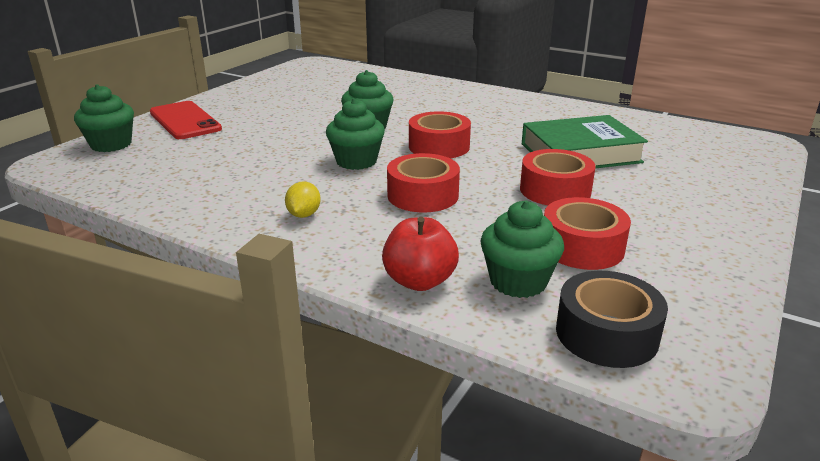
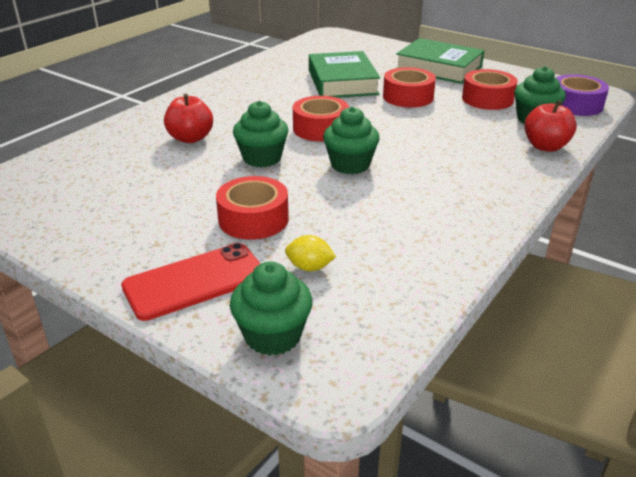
camera: 85 degrees left, 5 degrees up
(304, 215) = (461, 187): yellow lemon -> yellow lemon (309, 267)
(404, 102) = (190, 138): none -> red apple
(423, 195) = (420, 140): red tape -> red tape (253, 219)
(606, 334) = (575, 105): black tape -> purple tape
(690, 214) = (438, 68): none -> green book

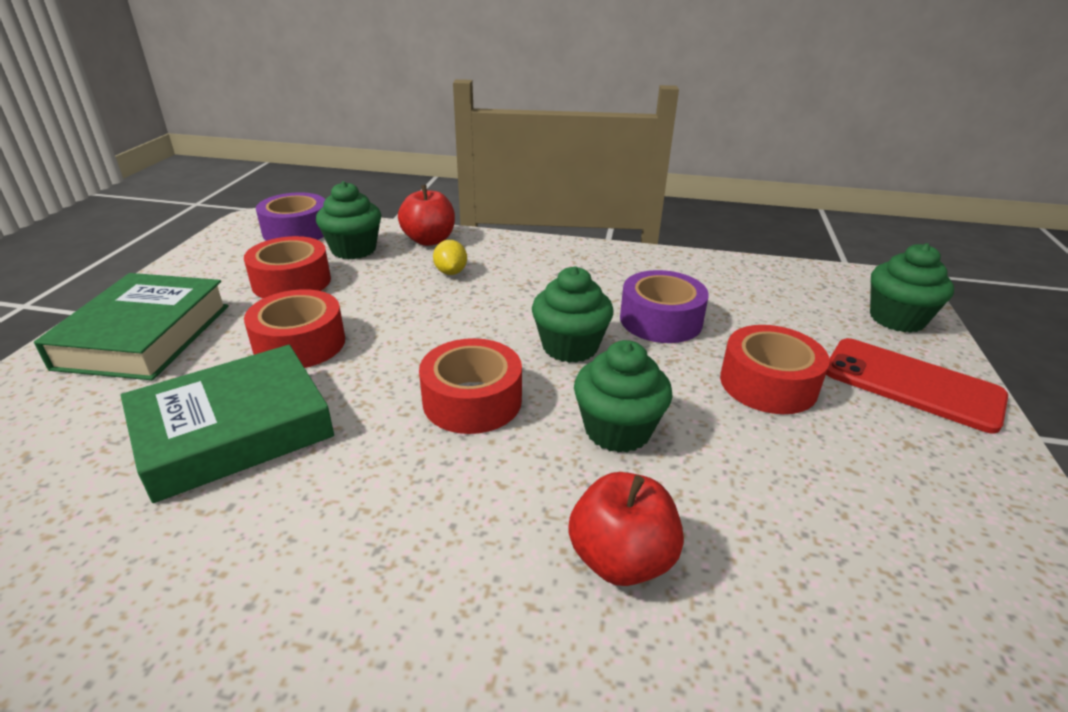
camera: 115 degrees left, 0 degrees up
(309, 267) = (795, 324): yellow lemon -> yellow lemon (451, 272)
(359, 207) = (660, 320): none -> purple tape

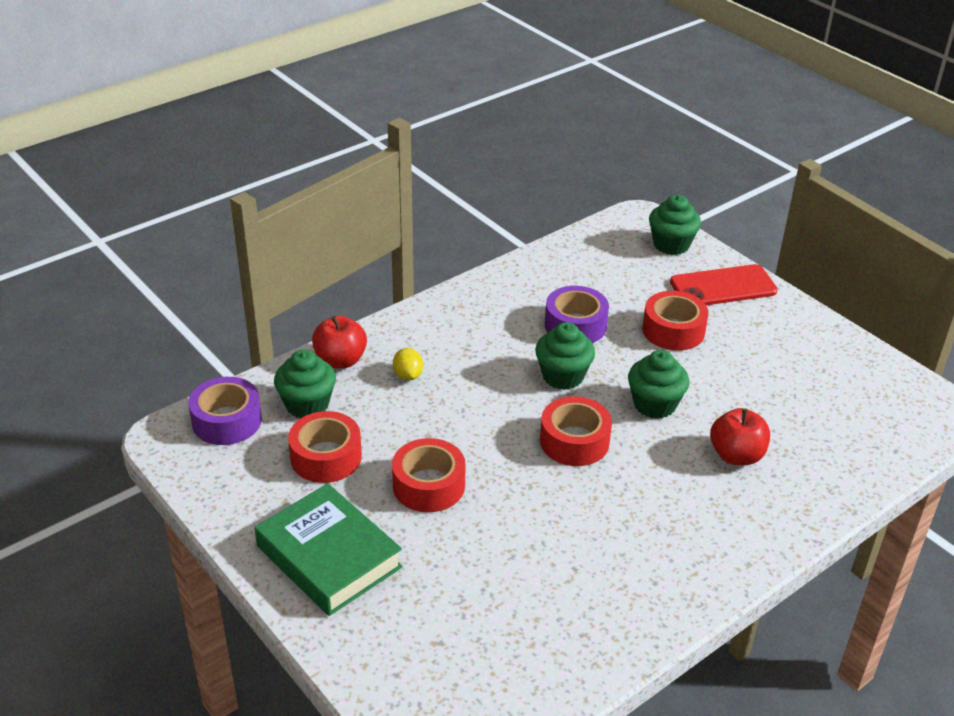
camera: 50 degrees left, 5 degrees up
(233, 430) = (503, 546): green book -> none
(451, 272) = (408, 375): yellow lemon -> yellow lemon turned 45 degrees clockwise

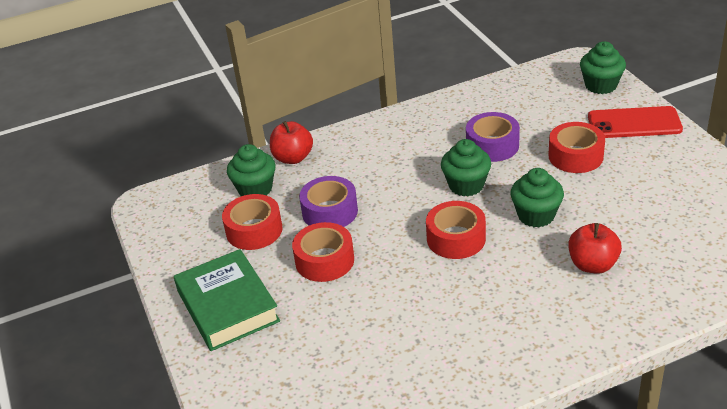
camera: 20 degrees right, 0 degrees up
(227, 421) = (191, 196): purple tape -> purple tape (330, 212)
(408, 375) = (341, 174): yellow lemon -> none

